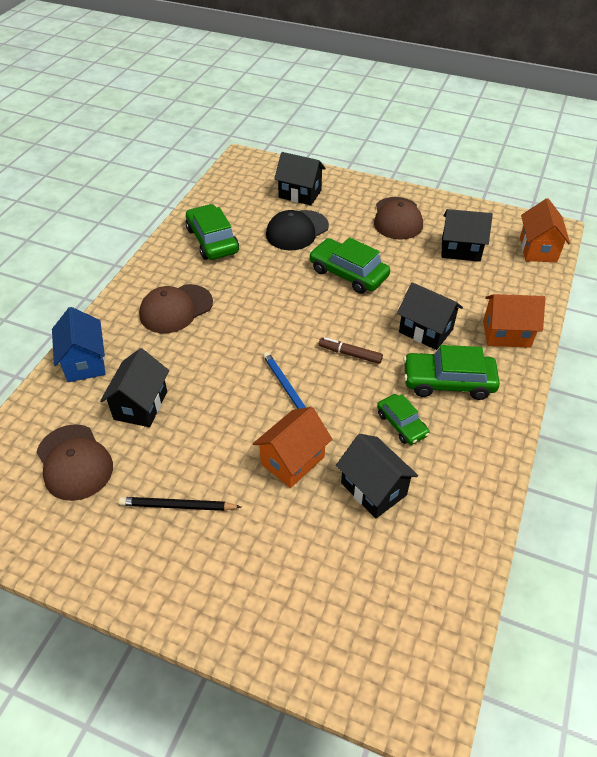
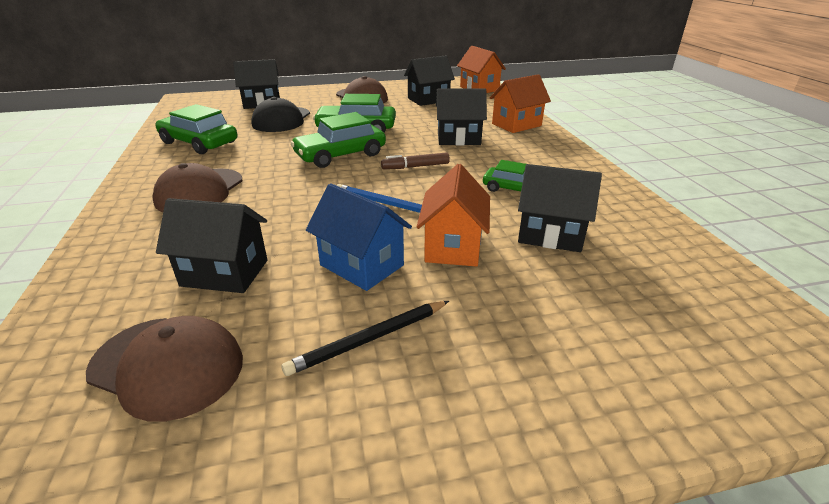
camera: 35 degrees left, 15 degrees down
(85, 362) = (105, 266): blue house -> blue house (361, 265)
(140, 405) = (225, 273): black house -> black house turned 60 degrees counterclockwise
(448, 382) = (513, 157): green car -> green car (340, 155)

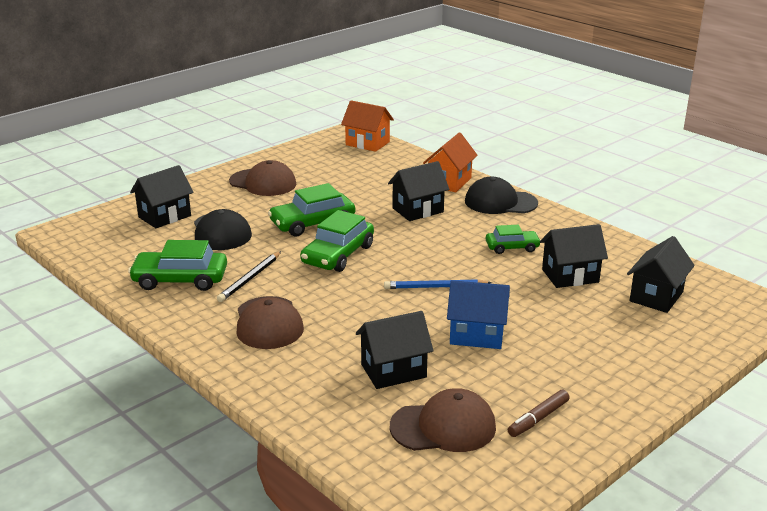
camera: 30 degrees left, 5 degrees down
(369, 339) = (536, 373): black pencil -> black pencil (250, 278)
(415, 166) = (416, 248): brown marker -> brown marker (538, 419)
(428, 100) = (335, 170): black house -> black house (656, 296)
(453, 246) = (519, 304): orange house -> none
(548, 149) = (500, 202): none -> black cap

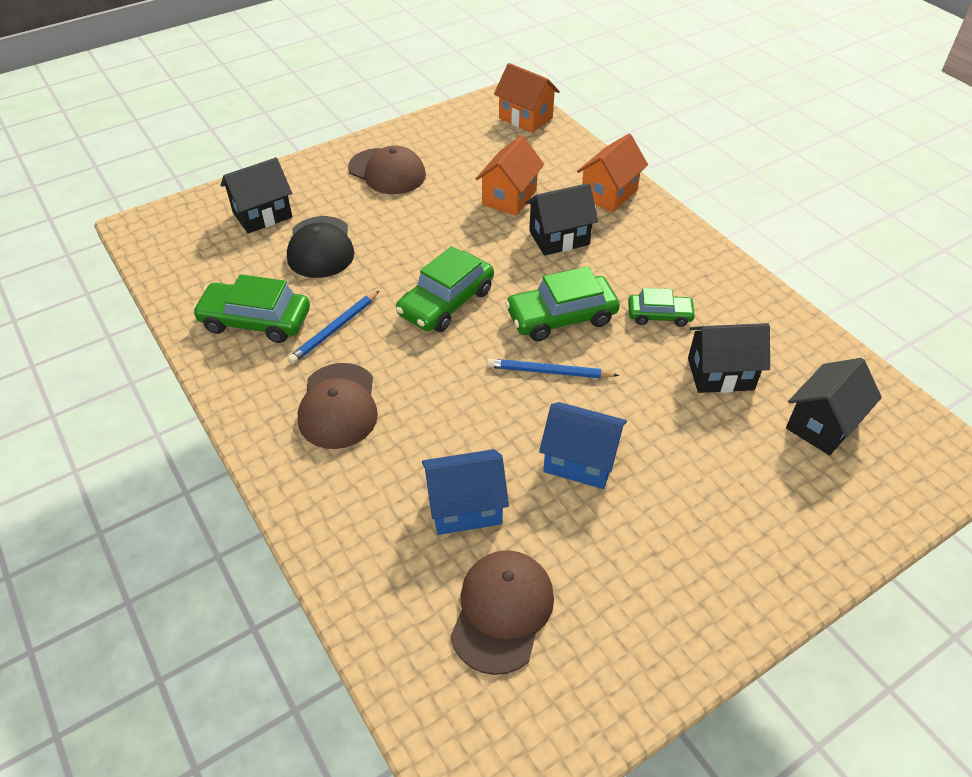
camera: 10 degrees right, 20 degrees up
(250, 278) = (335, 329): black pencil -> blue pencil
(312, 223) = (429, 245): green car -> green car (561, 317)
(369, 190) = (509, 197): none -> orange house
(393, 371) = (465, 507): black house -> blue house
(443, 427) = (502, 611): brown cap -> brown cap turned 75 degrees counterclockwise
(500, 202) = (663, 235): black cap -> none
(538, 419) = (621, 616): brown marker -> none

